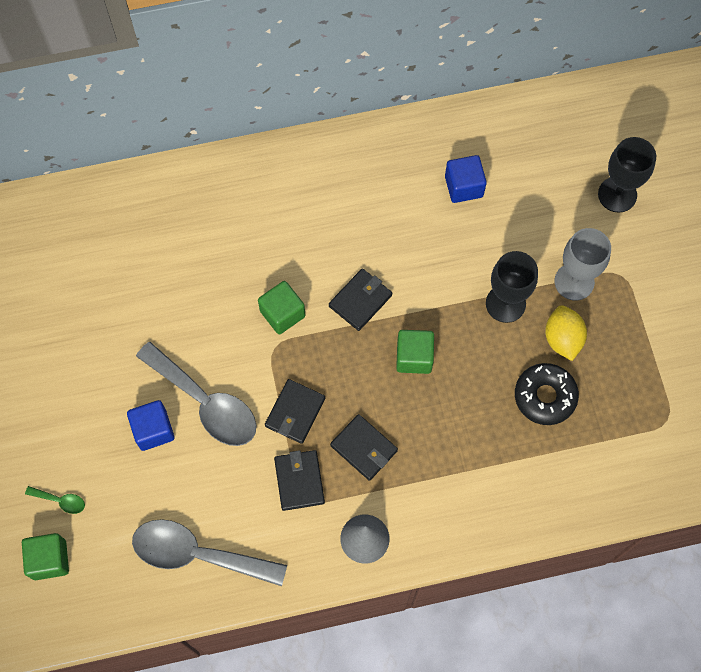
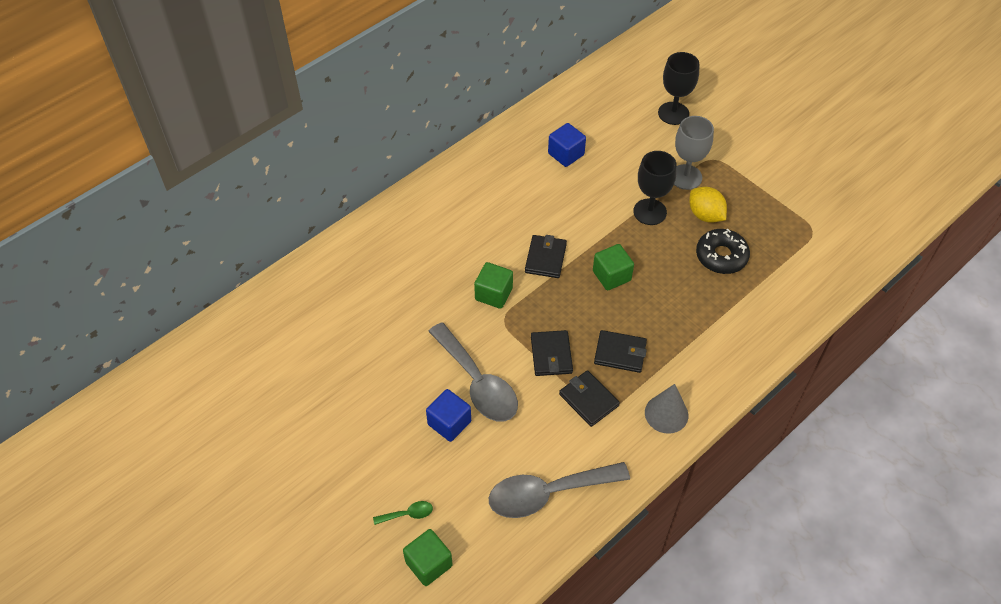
camera: 30 degrees left, 15 degrees down
(206, 403) = (478, 383): grey spoon -> grey spoon turned 45 degrees clockwise

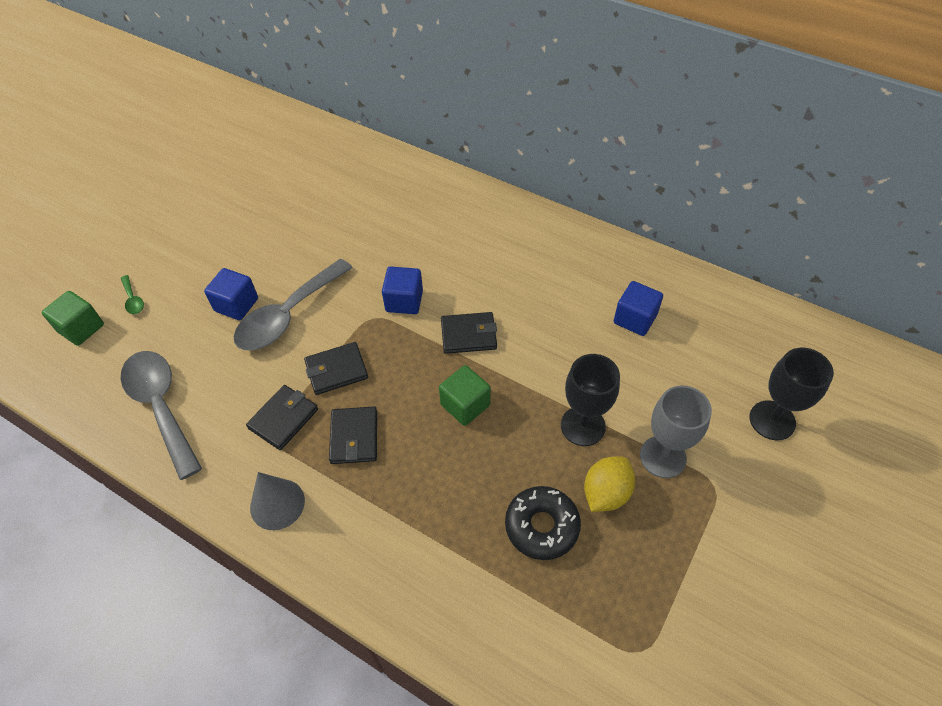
camera: 75 degrees right, 0 degrees up
(493, 294) = (404, 301): green cube -> blue cube

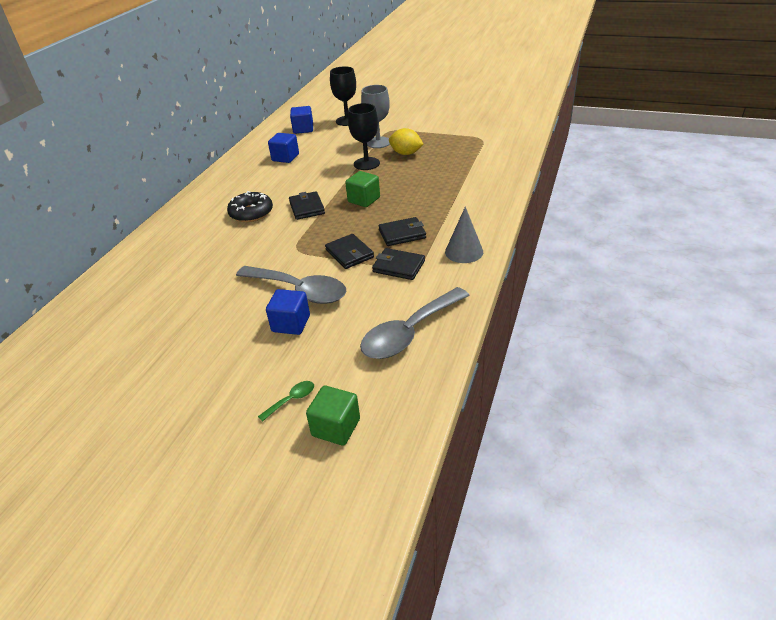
camera: 100 degrees left, 15 degrees down
(404, 301) = (278, 238): blue cube -> blue cube (303, 129)
(542, 526) = (433, 167): black donut -> black donut (251, 213)

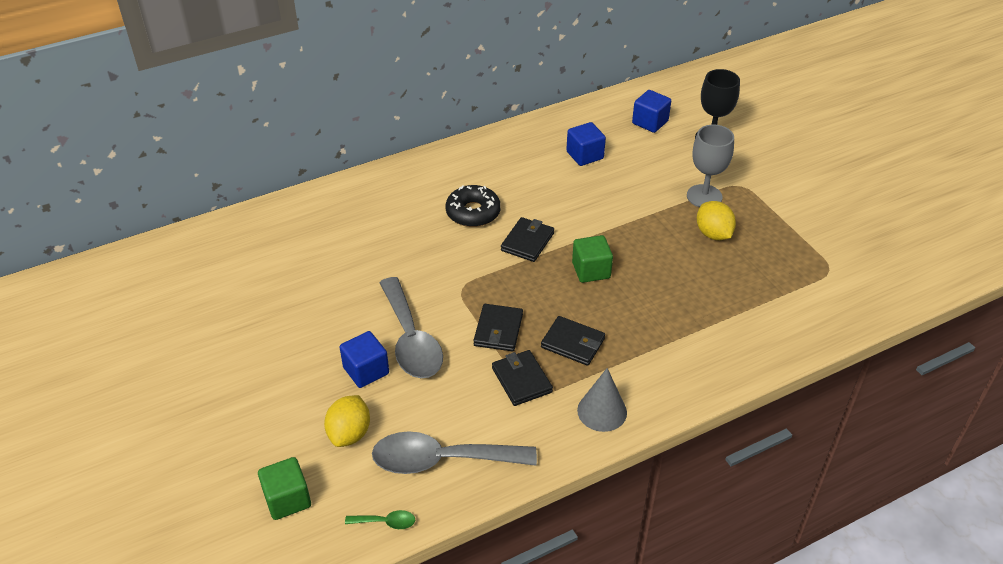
camera: 40 degrees right, 5 degrees up
(291, 400) = (287, 446): green spoon -> green spoon (386, 522)
(328, 362) = (349, 433): none -> yellow lemon
(366, 164) = (654, 220): black goblet -> none

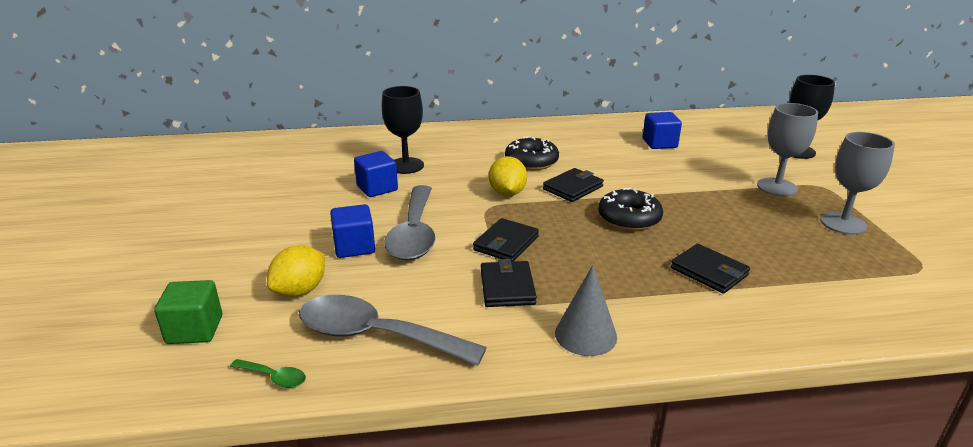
camera: 20 degrees right, 15 degrees down
(351, 249) = (406, 166): none -> black goblet
(572, 343) = (581, 269): black wallet -> black wallet (709, 272)
(591, 270) = (629, 218): green cube -> black donut
(650, 122) = (734, 133): blue cube -> blue cube (377, 188)
(713, 234) = (779, 215): yellow lemon -> yellow lemon (507, 193)
(765, 232) = (843, 223): none -> grey goblet

